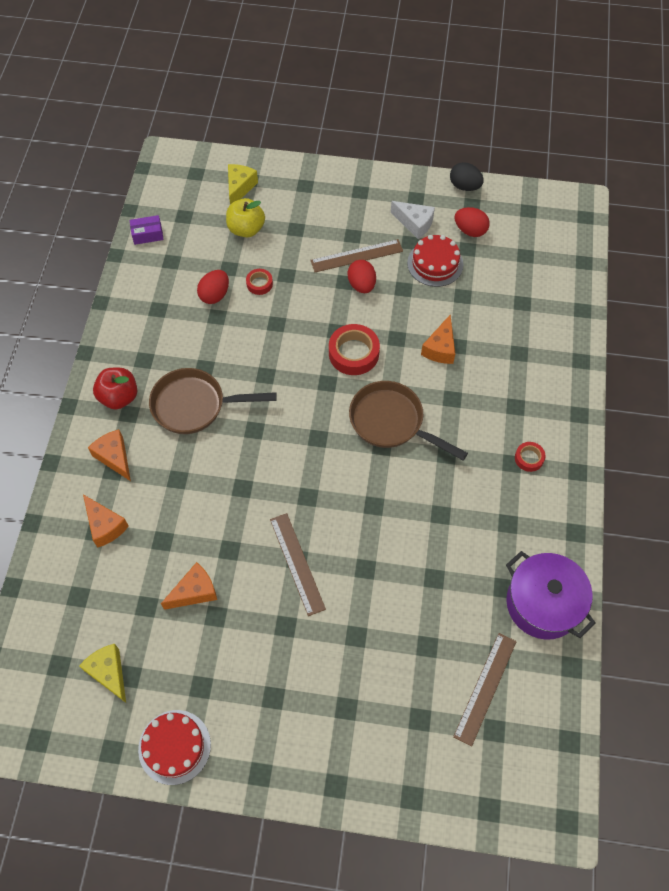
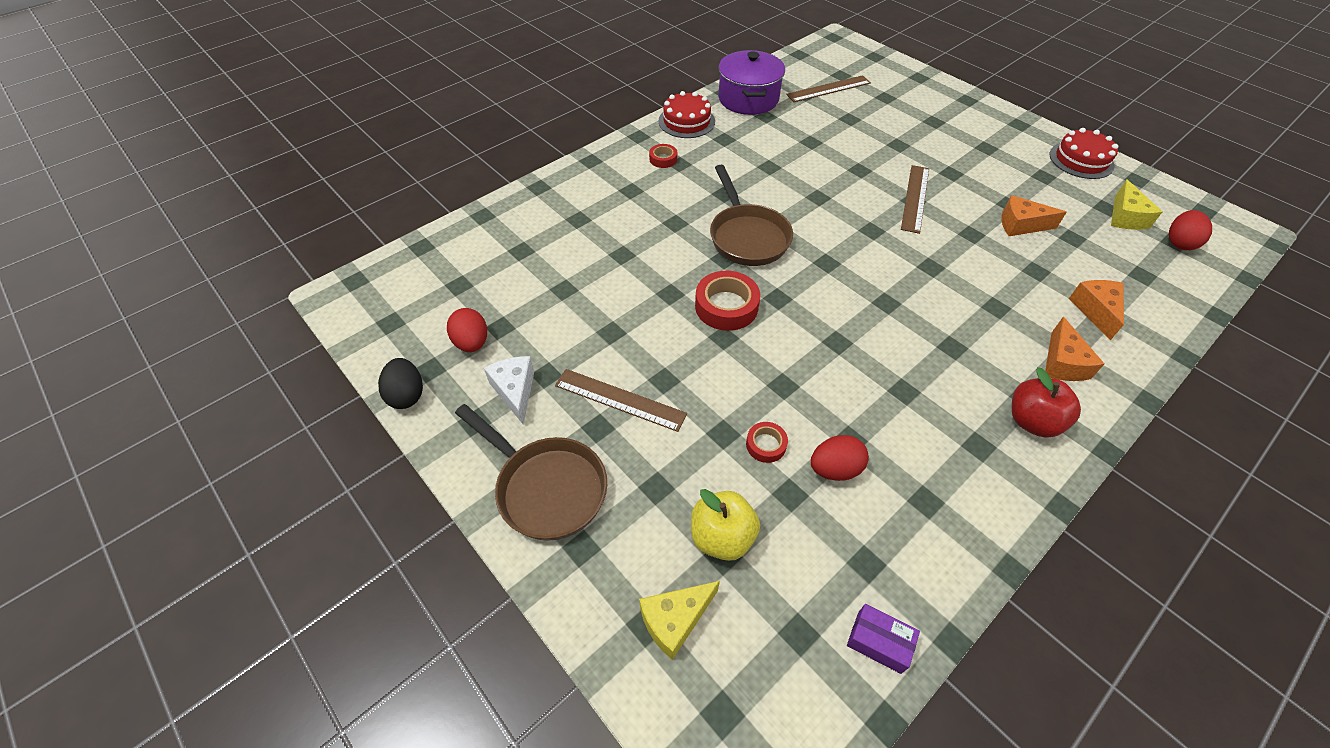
camera: 140 degrees left, 10 degrees down
(195, 405) = (939, 359): brown pan -> brown pan (546, 487)
(361, 285) = (649, 364): red egg -> red egg (1179, 243)
(435, 263) = (550, 334): red cake -> red cake (686, 121)
(440, 348) = (640, 261): orange cheese -> none

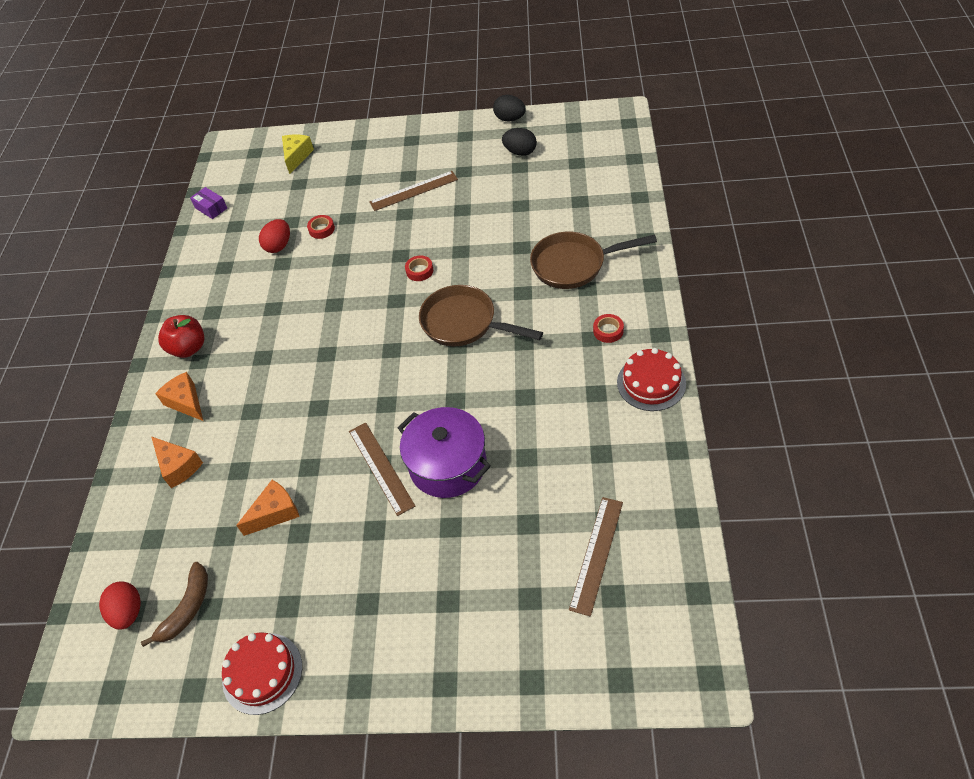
camera: 140 degrees right, 0 degrees up
(472, 343) = (520, 152): red egg -> black egg
(515, 391) = (466, 156): white cheese -> none
(546, 487) = (399, 145): brown pan -> brown pan (574, 265)
(722, 537) = (305, 188): yellow apple -> none
(726, 306) = (419, 271): red tape -> red tape, size x0.54
(748, 99) = (645, 461): purple pot -> purple pot (448, 465)
(879, 642) = (211, 208): purple box -> purple box turned 60 degrees clockwise
(1125, 217) = (187, 608): yellow cheese -> brown banana

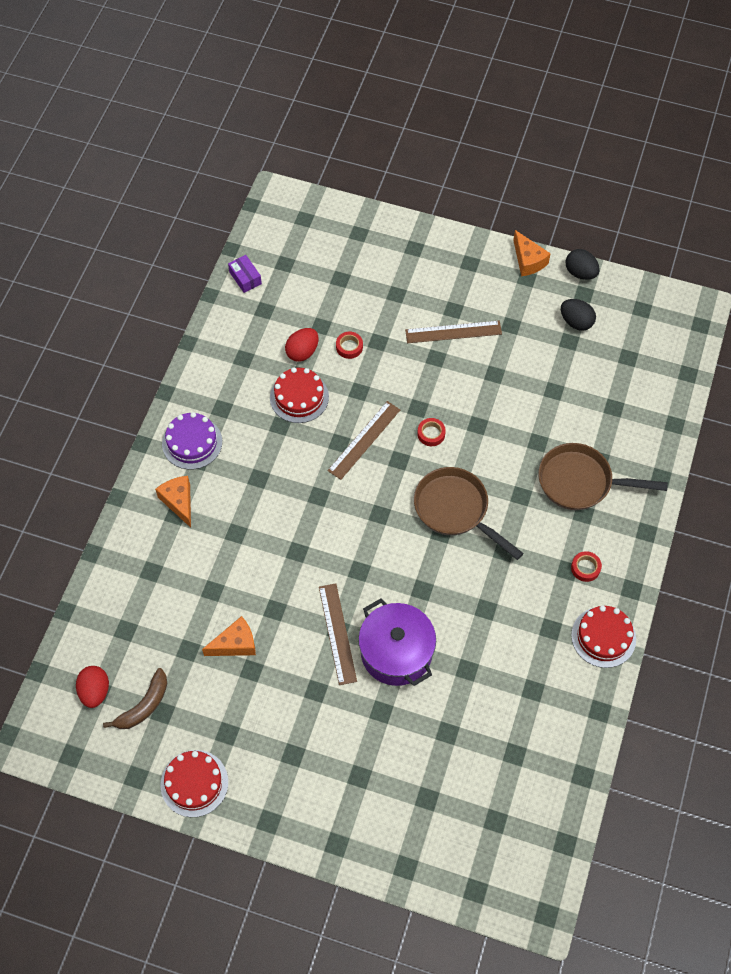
camera: 10 degrees right, 10 degrees up
(178, 466) = (160, 567): orange cheese -> orange cheese (528, 261)
(189, 348) = (192, 442): red apple -> purple cake
(285, 281) = (299, 397): none -> red cake
(297, 156) = (346, 241): yellow cheese -> none
(597, 554) = (495, 781): brown ruler -> brown ruler (364, 440)

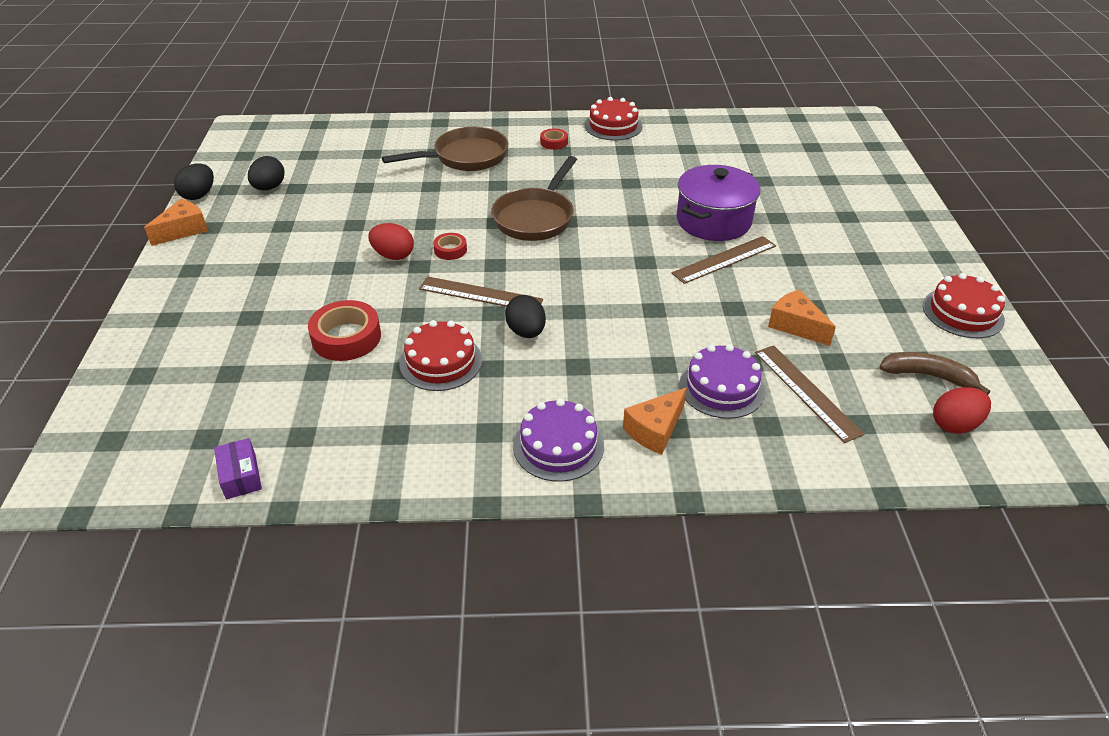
camera: 110 degrees left, 20 degrees down
(197, 560) = (721, 387): none -> purple cake
(245, 278) = (241, 476): purple box -> purple box turned 60 degrees counterclockwise
(302, 352) = (367, 377): red egg -> red egg (393, 255)
(308, 457) = (526, 332): none -> black egg
(349, 347) = (346, 337): red tape -> red tape, size x1.85
(453, 332) = (302, 262): brown ruler -> brown ruler (806, 392)
(581, 482) = (465, 157): brown pan -> brown pan turned 105 degrees counterclockwise

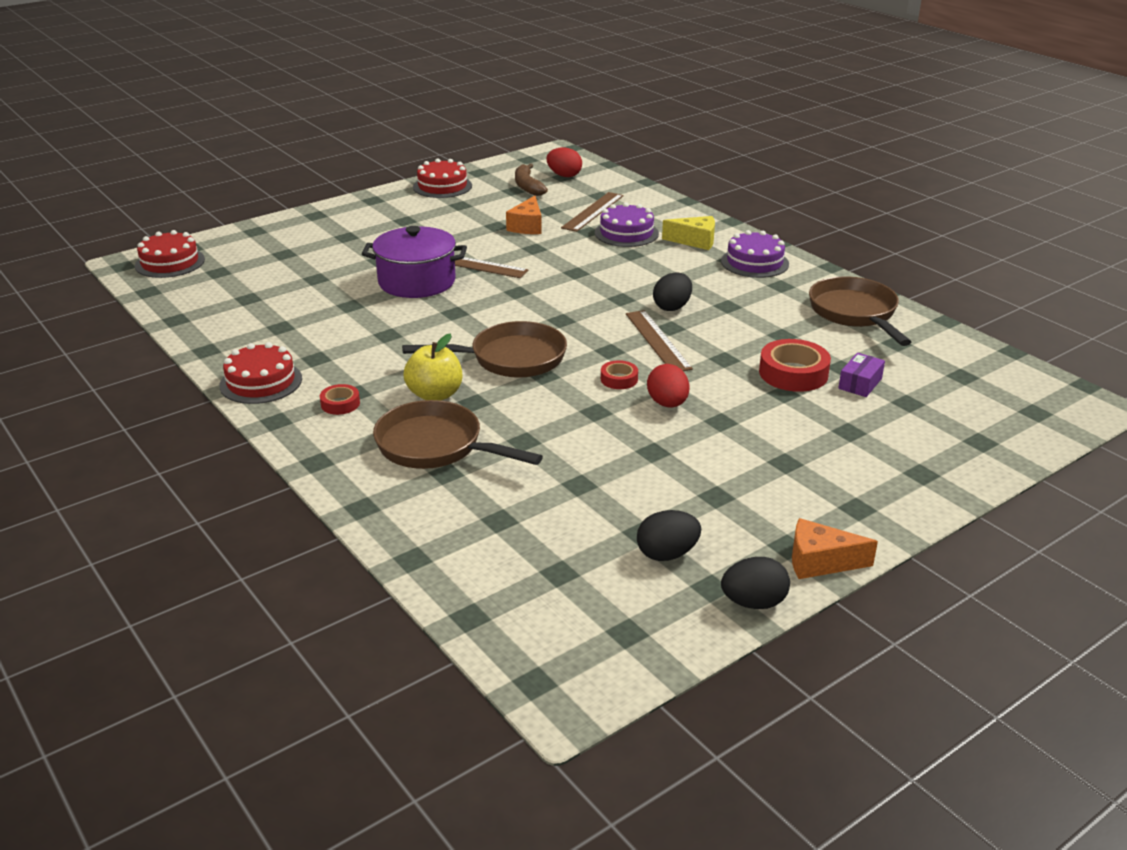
camera: 125 degrees left, 10 degrees down
(241, 476) = (957, 346): purple box -> purple box (860, 383)
(378, 447) = (855, 313): none -> brown pan
(441, 362) = (752, 325): red cake -> red cake (170, 262)
(524, 174) = (435, 395): none -> yellow apple
(655, 430) = (695, 241): orange cheese -> yellow cheese

